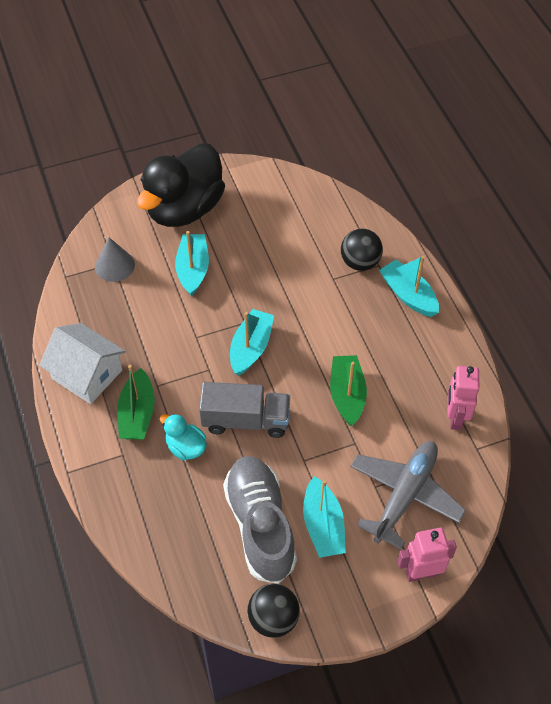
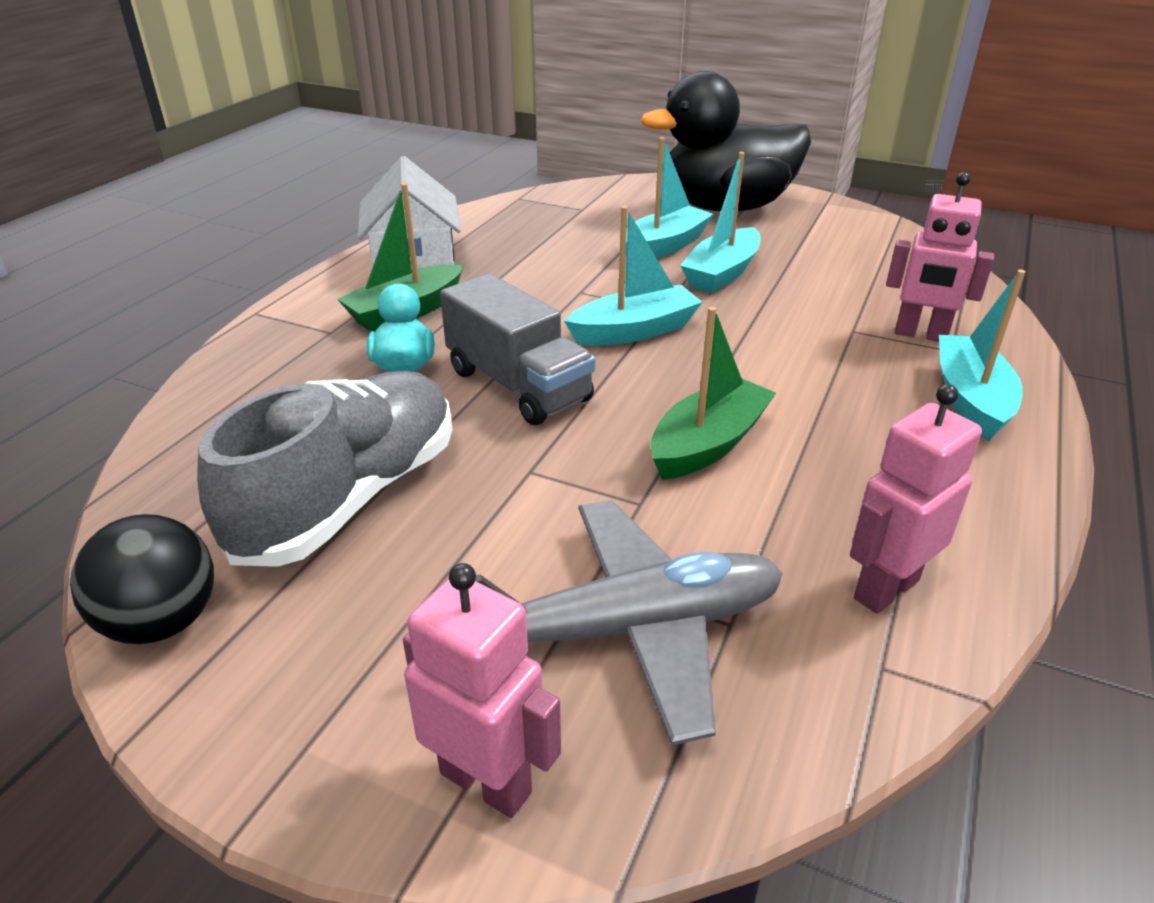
camera: 45 degrees right, 20 degrees down
(114, 265) = (580, 211): grey cone -> none
(323, 525) = (432, 564): turquoise boat -> turquoise boat (722, 273)
(360, 262) = (920, 335): black ball -> pink robot

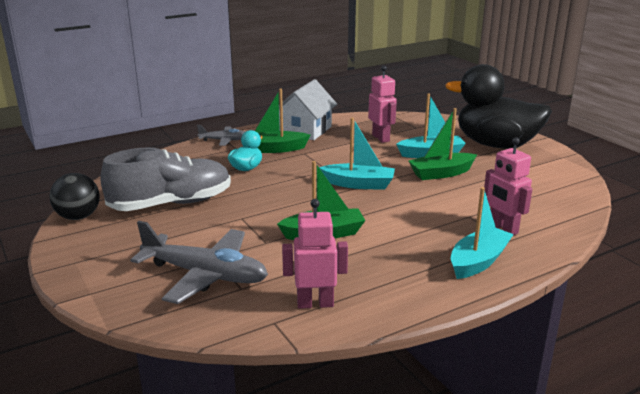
camera: 35 degrees right, 10 degrees down
(286, 323) = (224, 140): none -> grey plane
(486, 781) = (109, 291): pink robot -> pink robot (381, 138)
(518, 385) = (279, 189): grey truck -> none
(722, 273) = (441, 173): turquoise boat -> green boat

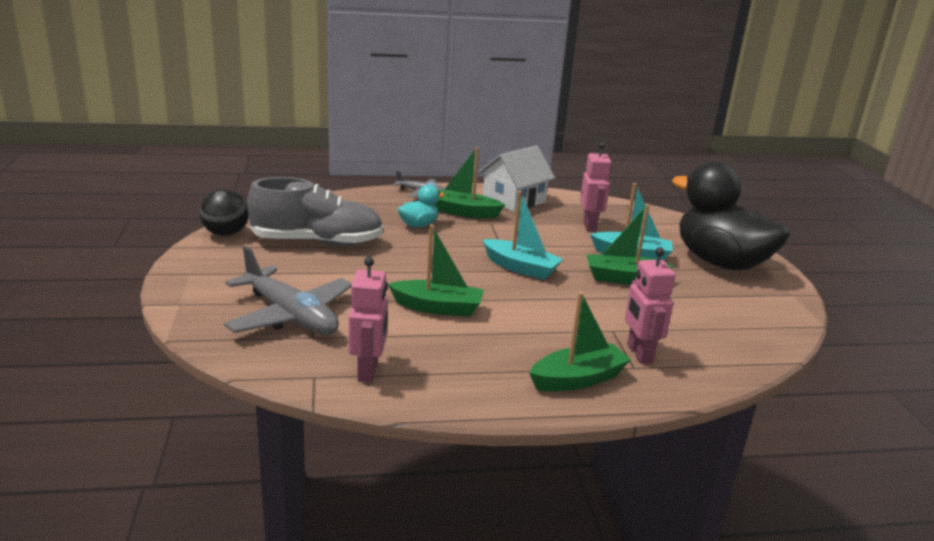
camera: 20 degrees right, 0 degrees up
(315, 303) = (368, 371): pink robot -> pink robot turned 75 degrees clockwise
(478, 261) = (578, 379): turquoise boat -> green boat

